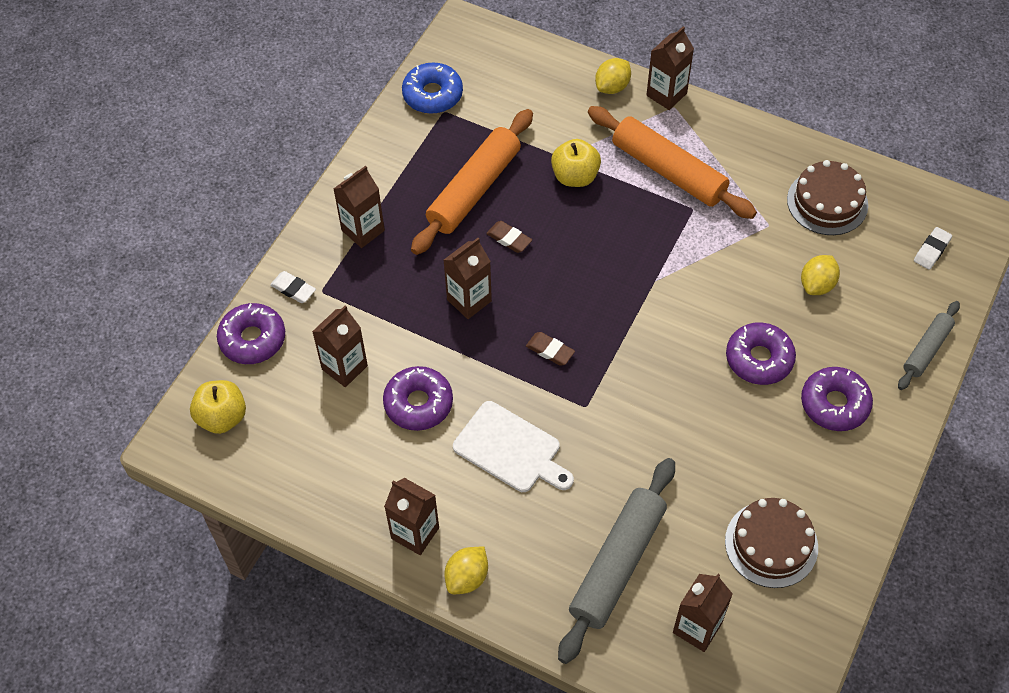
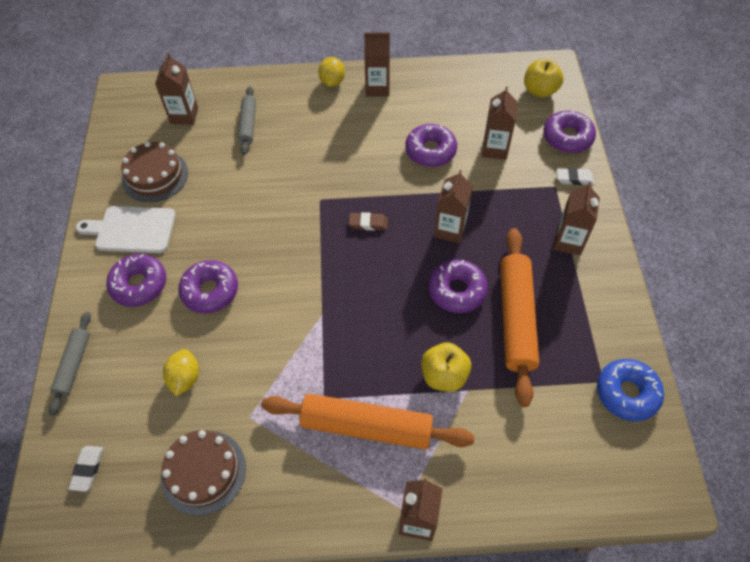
camera: 150 degrees right, 0 degrees up
(509, 239) = (457, 291): brown eraser -> purple donut
(510, 449) = (352, 153): white cutting board -> white cutting board (132, 230)
(612, 87) = (476, 499): yellow lemon -> none
(617, 564) = (248, 124): grey rolling pin -> grey rolling pin, size x0.55

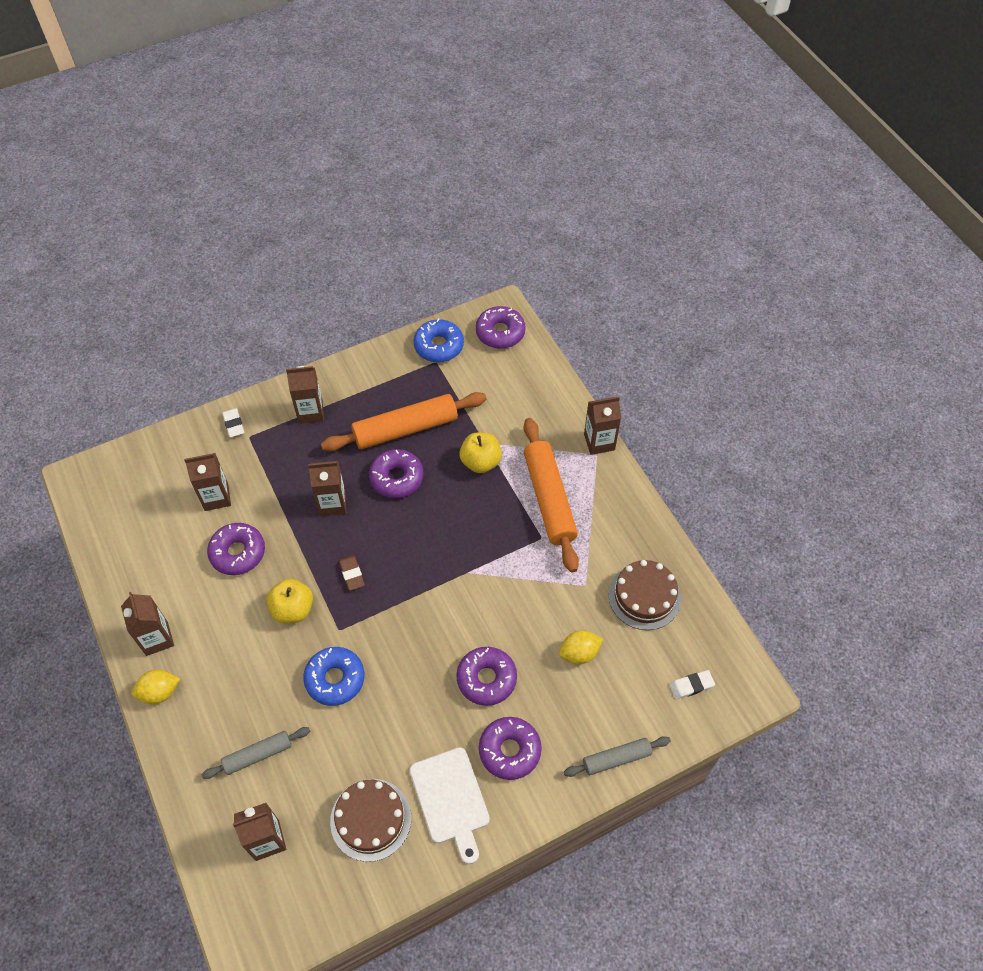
camera: 115 degrees left, 0 degrees up
(278, 185) = (335, 679): none -> blue donut
(540, 91) = (118, 481): yellow apple -> yellow apple (293, 609)
(567, 137) = (181, 441): purple donut -> purple donut (500, 332)

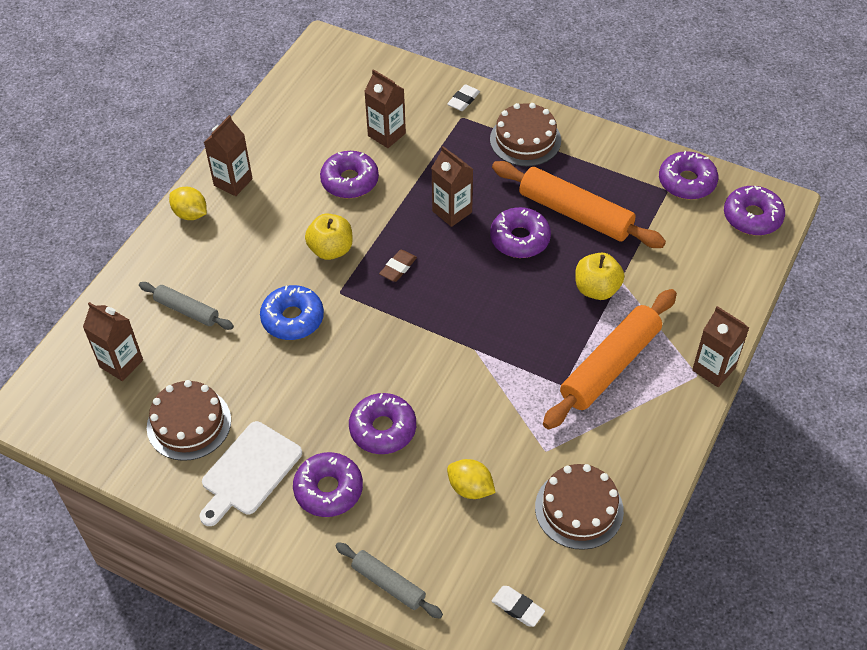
camera: 55 degrees right, 5 degrees down
(310, 412) = (525, 140): brown carton -> brown cake
(439, 346) = (687, 182): blue donut -> purple donut

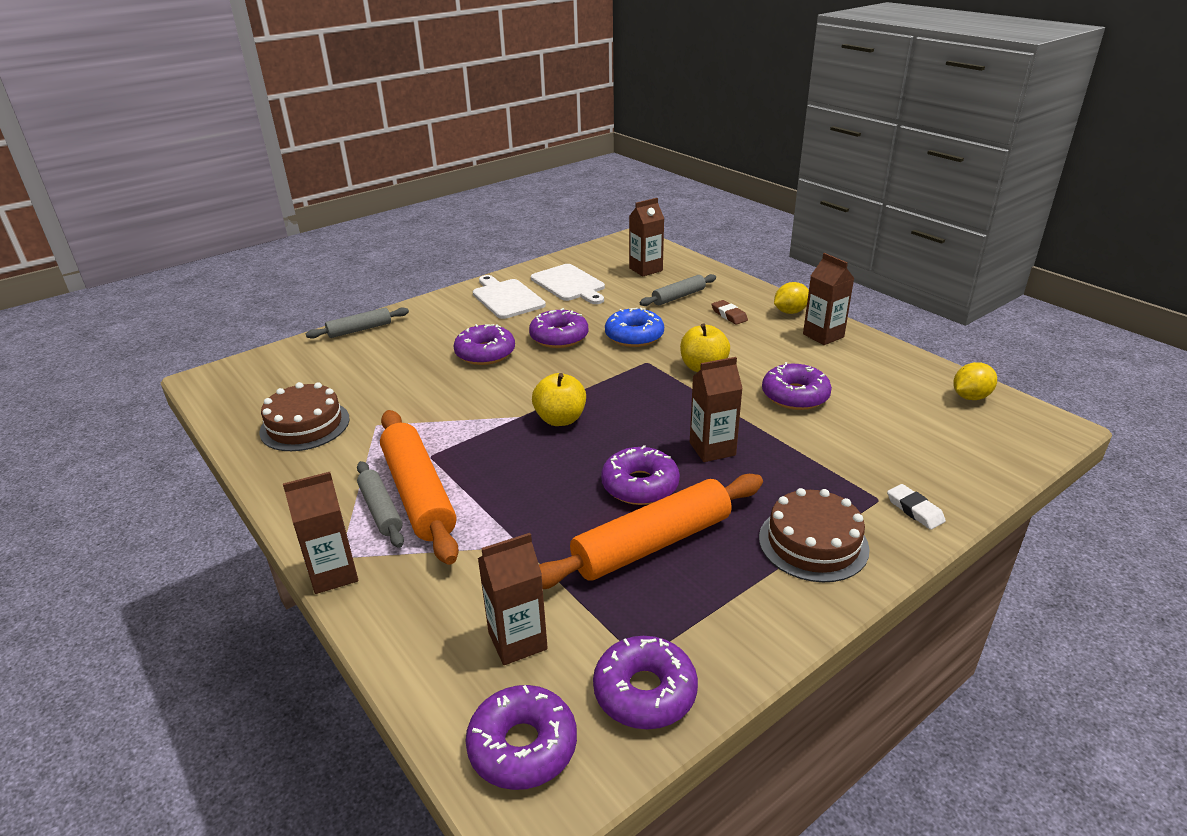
camera: 115 degrees right, 20 degrees down
(189, 423) = (569, 284): brown cake -> white cutting board
(328, 489) = (458, 322): purple donut -> purple donut (559, 337)
(386, 134) = (863, 434): brown carton -> brown carton (517, 641)
(398, 268) = (654, 397): brown eraser -> brown eraser (729, 315)
(470, 488) = (388, 378): yellow lemon -> yellow lemon (970, 397)
(517, 607) = (272, 374): white eraser -> none
(596, 289) = (523, 520): yellow apple -> yellow apple (560, 419)
(641, 379) = (381, 510): none -> grey rolling pin

